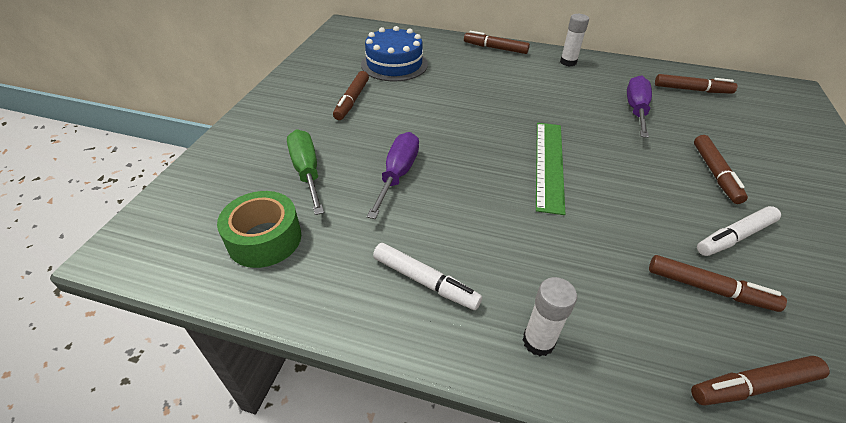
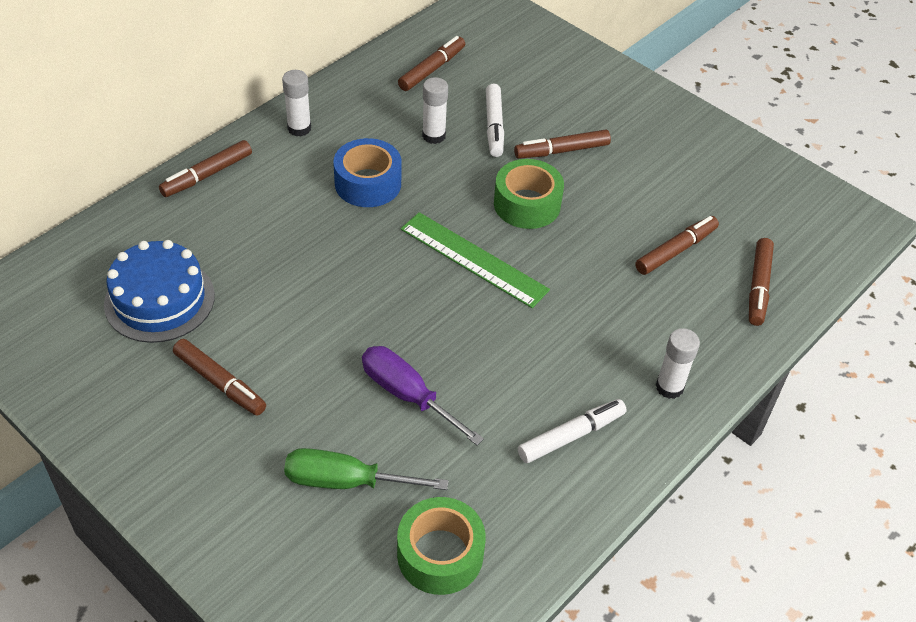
camera: 65 degrees left, 5 degrees up
(558, 99) = (368, 183): none -> blue tape
(635, 173) = (527, 204): none -> green tape
(636, 110) = (433, 136): purple screwdriver -> white glue stick
(715, 173) = (561, 151): brown marker -> brown marker turned 135 degrees clockwise
(734, 237) = (636, 196): white marker -> white marker (494, 126)

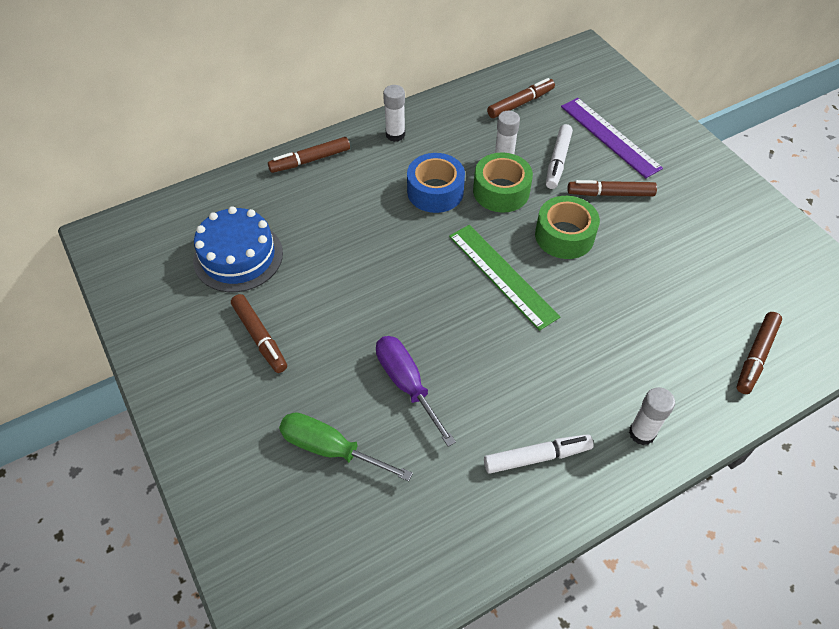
camera: 20 degrees right, 5 degrees up
(440, 554) = (387, 537): green tape -> green tape (501, 191)
(542, 89) = (610, 136): none -> purple ruler
(676, 250) = (687, 305): brown marker -> none

